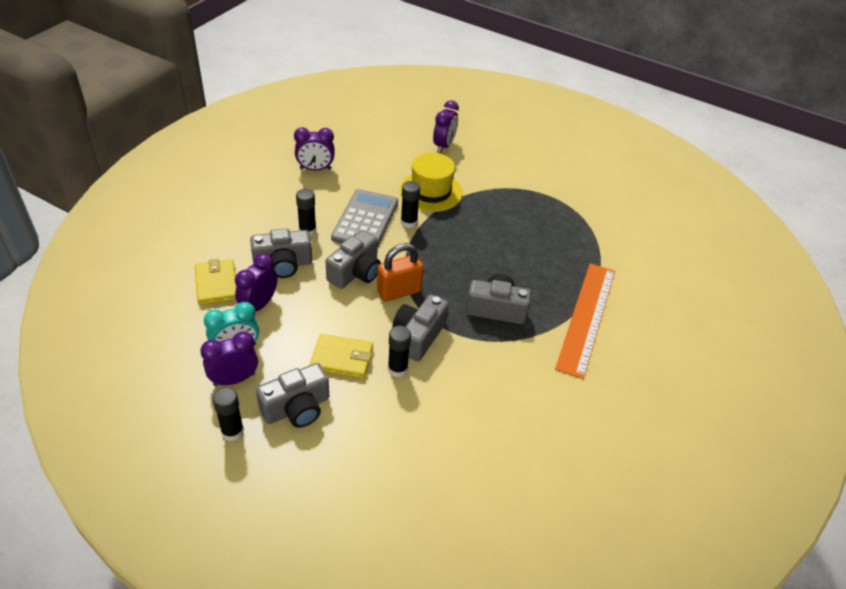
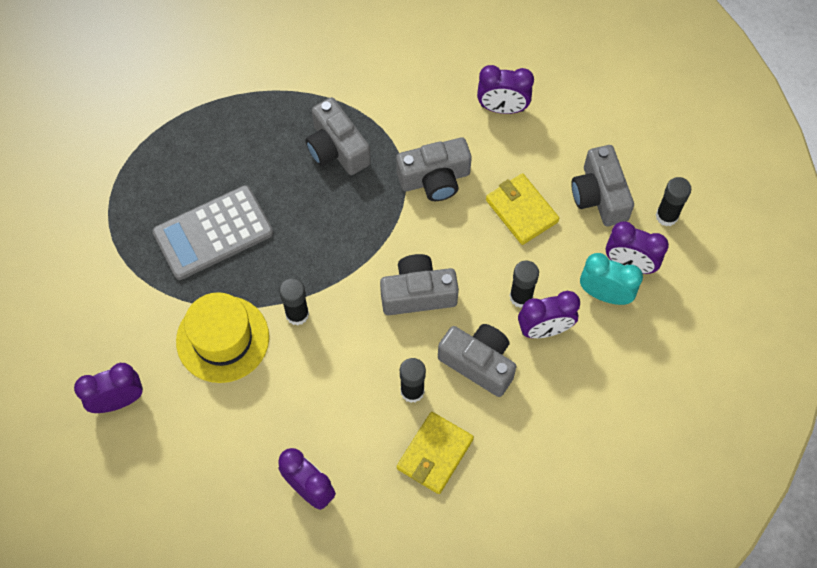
camera: 130 degrees left, 20 degrees up
(216, 284) = (564, 390): yellow wallet -> yellow wallet (434, 454)
(297, 408) = (599, 196): grey camera -> grey camera turned 120 degrees counterclockwise
(365, 220) = (338, 355): grey calculator -> grey calculator (213, 233)
(397, 369) = (485, 164): black glue stick -> black glue stick (521, 297)
(399, 291) = (401, 237): orange padlock -> none
(428, 415) = (502, 108): none -> purple clock
(586, 317) = (272, 78): orange ruler -> none

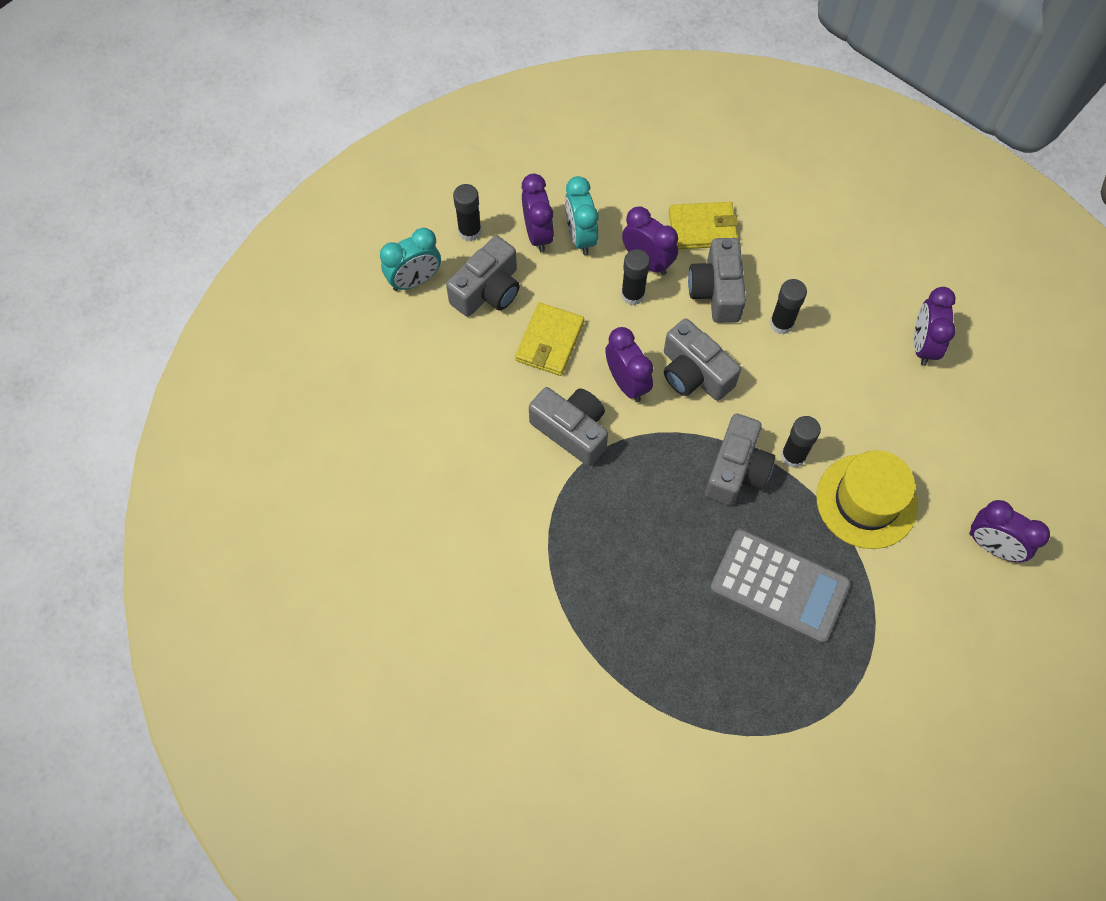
camera: 125 degrees left, 0 degrees up
(337, 148) = (605, 537): grey camera -> grey camera (736, 470)
(434, 454) = (816, 276): yellow wallet -> yellow wallet (702, 228)
(502, 108) = (452, 420): purple clock -> purple clock (627, 383)
(644, 151) = (415, 281): none -> turquoise clock

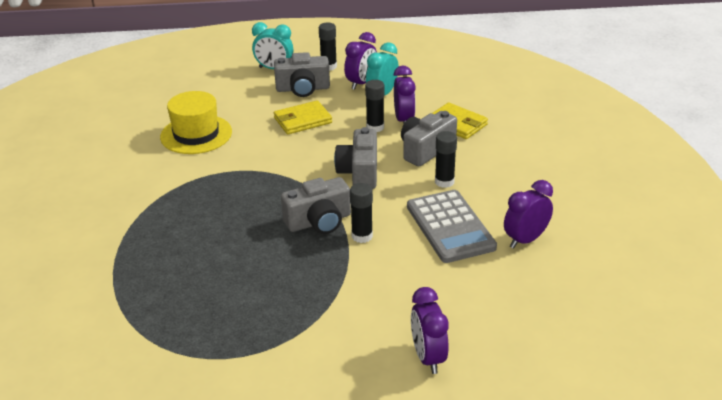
camera: 45 degrees right, 30 degrees down
(572, 430) = (258, 156): grey camera -> none
(627, 383) = (316, 155): purple clock -> none
(779, 586) = (262, 282): grey calculator -> grey calculator (450, 227)
(866, 501) = (376, 282): yellow hat -> yellow hat (196, 134)

